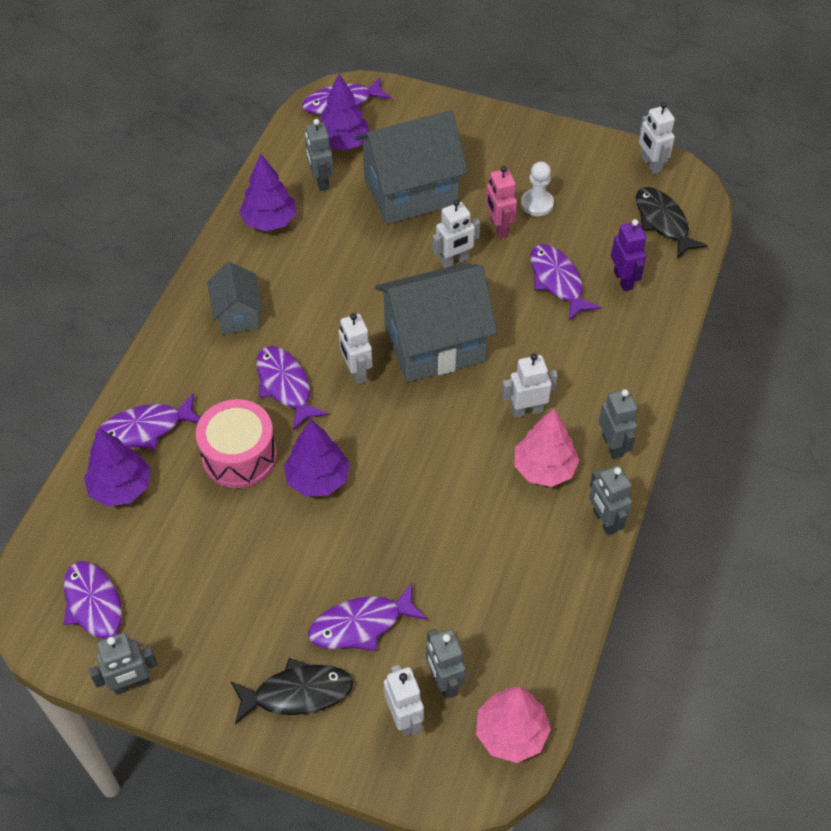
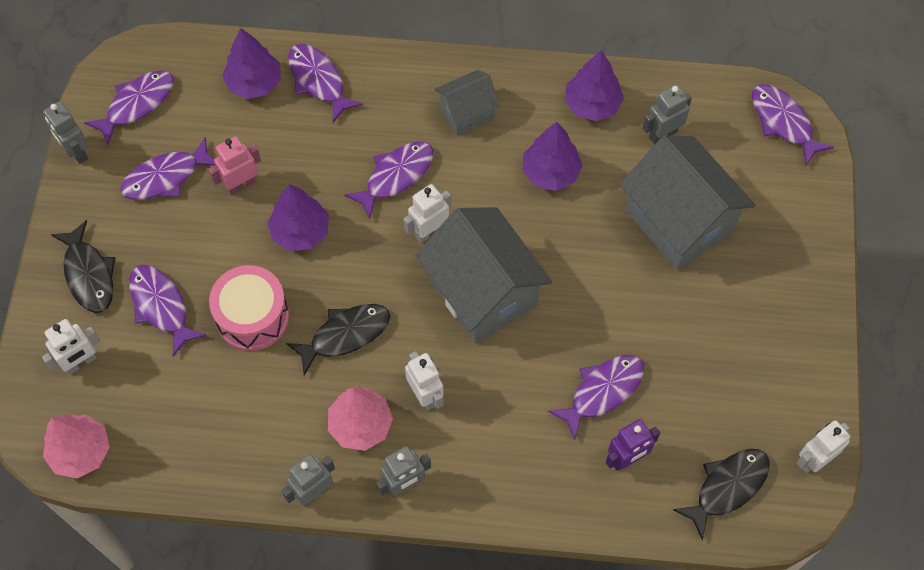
camera: 75 degrees right, 10 degrees up
(203, 594) = (166, 177): none -> purple fish
(239, 456) = (309, 162): pink drum -> pink drum (252, 317)
(343, 143) = (725, 139): purple tree -> purple tree (550, 172)
(443, 681) = (120, 386): grey robot -> none
(445, 462) = (345, 335): none -> black fish
(454, 260) = (597, 285): white robot -> none
(498, 227) = (658, 317): pink robot -> pink robot (241, 185)
(537, 204) = (707, 349): white pawn -> none

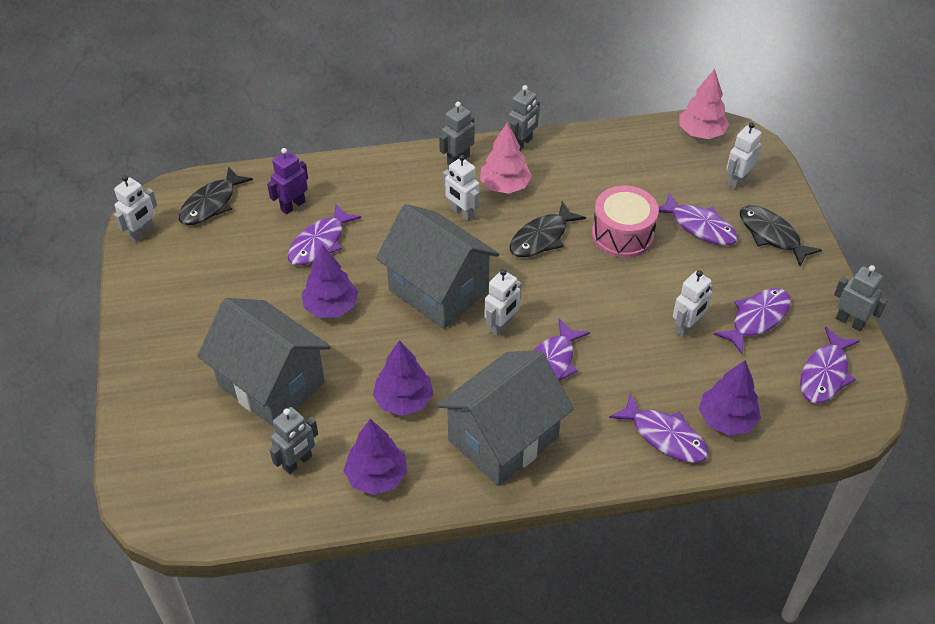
camera: 165 degrees right, 15 degrees down
(241, 185) = (687, 327): pink robot -> white robot
(300, 232) = (615, 302): purple tree -> purple tree (331, 307)
(467, 113) = (503, 438): grey house -> grey house, size x1.88
(783, 122) = (169, 504): purple fish -> none

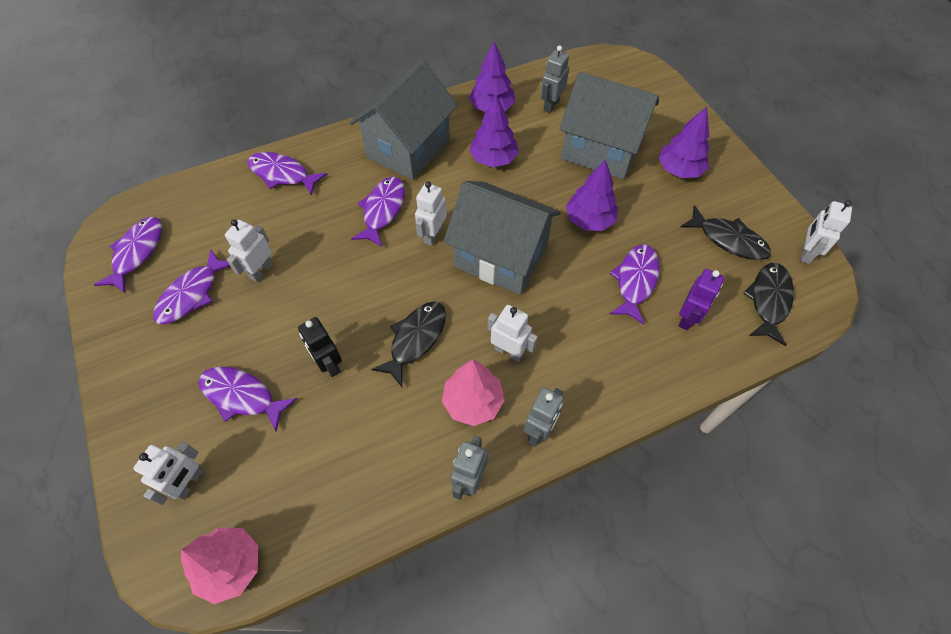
camera: 165 degrees right, 10 degrees up
(622, 234) = (329, 364): pink drum -> black robot
(726, 419) = (231, 197): purple tree -> purple tree (679, 170)
(772, 235) = (159, 403): black fish -> black fish (728, 239)
(850, 322) = (98, 311): grey robot -> none

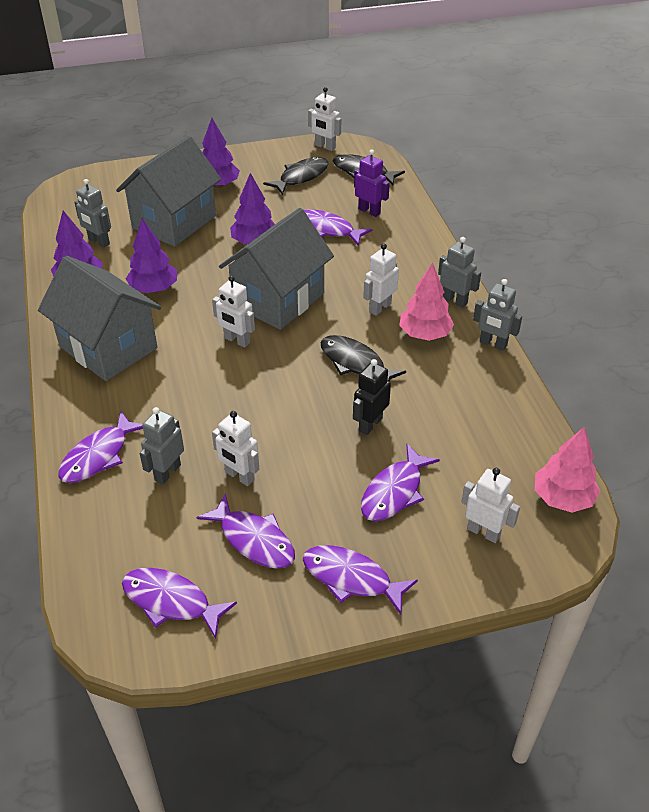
camera: 80 degrees left, 15 degrees down
(265, 221) = (167, 472): none -> grey robot
(329, 364) = (370, 424): black robot -> black robot turned 150 degrees clockwise
(382, 210) = (190, 374): purple fish -> purple fish (351, 578)

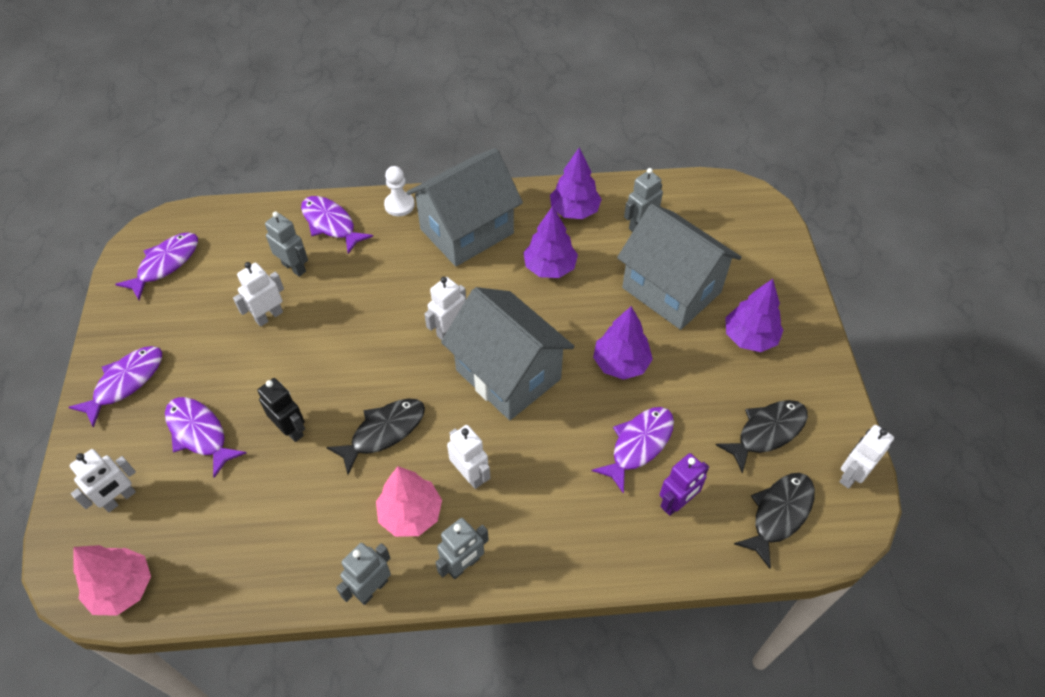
camera: 100 degrees right, 10 degrees up
(69, 404) = (399, 205): none -> white pawn
(254, 540) = (197, 320): purple fish -> none
(301, 177) = (767, 432): black fish -> black fish turned 90 degrees counterclockwise

